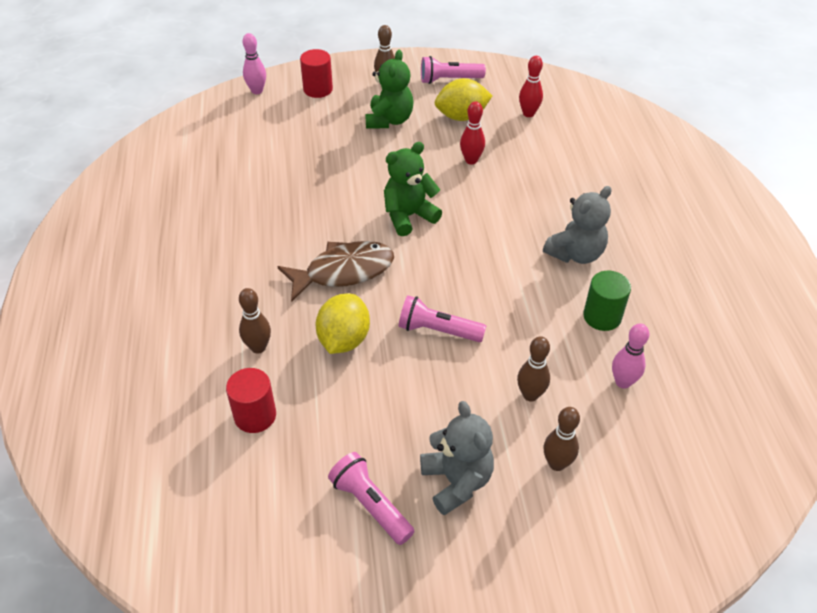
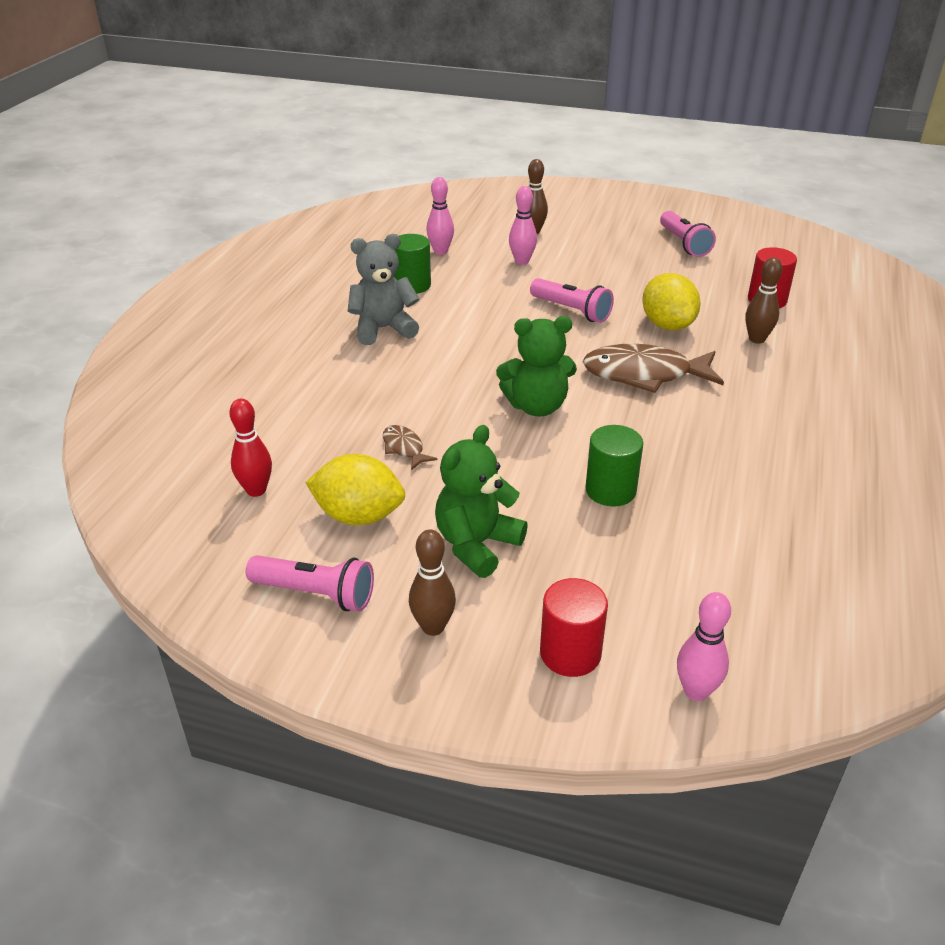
camera: 155 degrees left, 10 degrees down
(331, 170) = (610, 490): none -> green cylinder
(344, 339) = (667, 325): yellow lemon -> yellow lemon turned 60 degrees counterclockwise
(456, 481) = (613, 240): grey teddy bear -> none
(471, 160) = (404, 448): red bowling pin -> brown fish
(530, 395) = (522, 261): brown bowling pin -> pink bowling pin

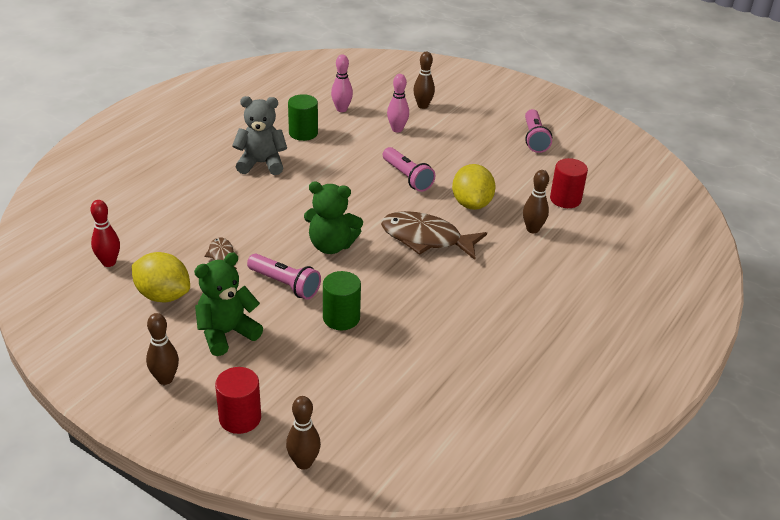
camera: 15 degrees right, 0 degrees up
(315, 594) = (106, 340): pink flashlight -> pink flashlight (285, 285)
(696, 691) = (303, 463): pink bowling pin -> brown bowling pin

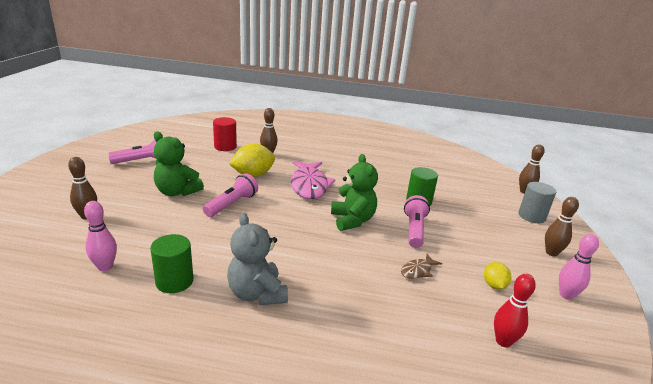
camera: 115 degrees left, 10 degrees down
(163, 295) = (494, 285): yellow lemon -> yellow lemon, size x0.56
(226, 333) = (486, 240): green teddy bear -> green teddy bear (177, 192)
(240, 418) = (531, 216): red cylinder -> grey cylinder
(397, 129) = (145, 222): pink bowling pin -> pink bowling pin (566, 295)
(426, 239) = (309, 185): brown fish -> pink fish

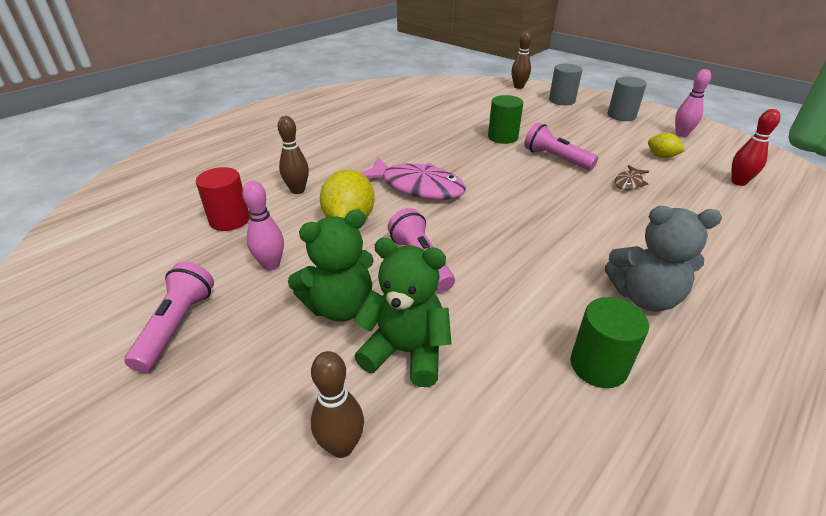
camera: 55 degrees left, 10 degrees up
(105, 267) = (532, 444): pink bowling pin -> pink bowling pin (271, 265)
(352, 220) = (518, 186): green teddy bear -> green teddy bear (406, 352)
(418, 271) = (629, 183): brown fish -> brown fish turned 45 degrees clockwise
(551, 253) = (621, 116): brown bowling pin -> grey cylinder

